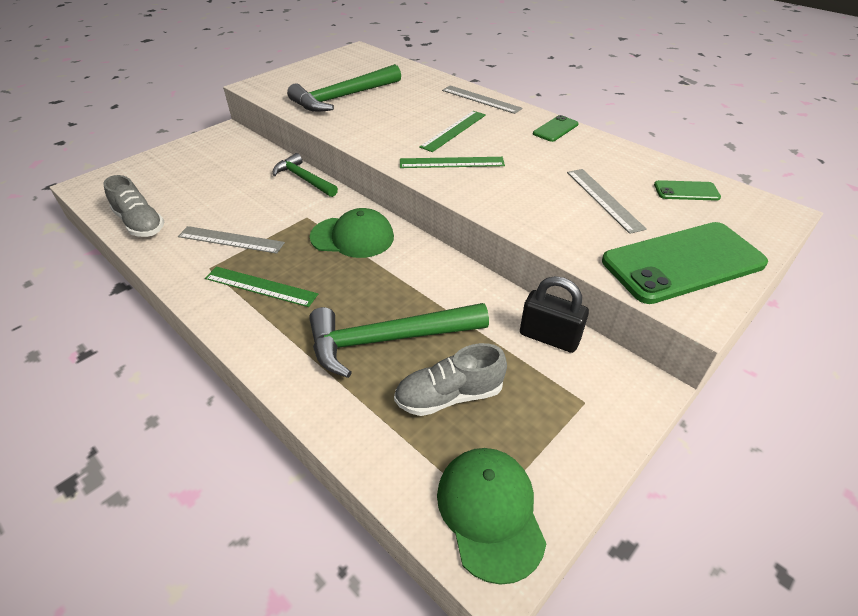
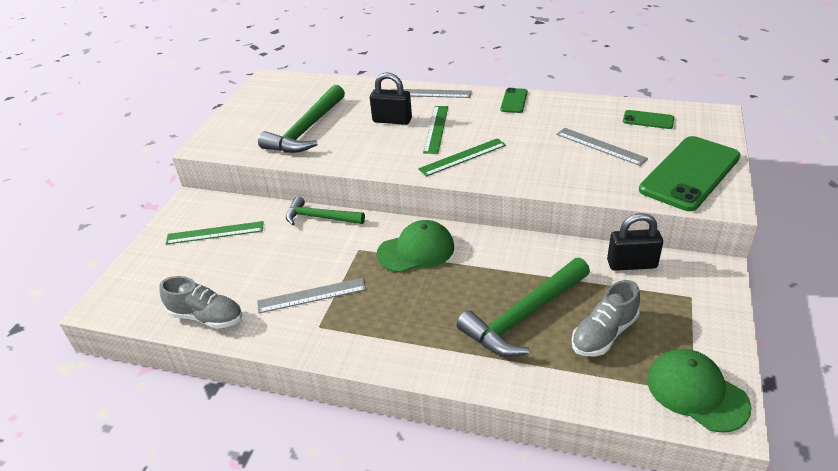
camera: 25 degrees left, 5 degrees down
(260, 286) = (381, 321): green ruler -> green ruler (215, 233)
(422, 111) = (392, 120): none -> black padlock
(686, 191) = (648, 120): green phone -> green phone turned 45 degrees clockwise

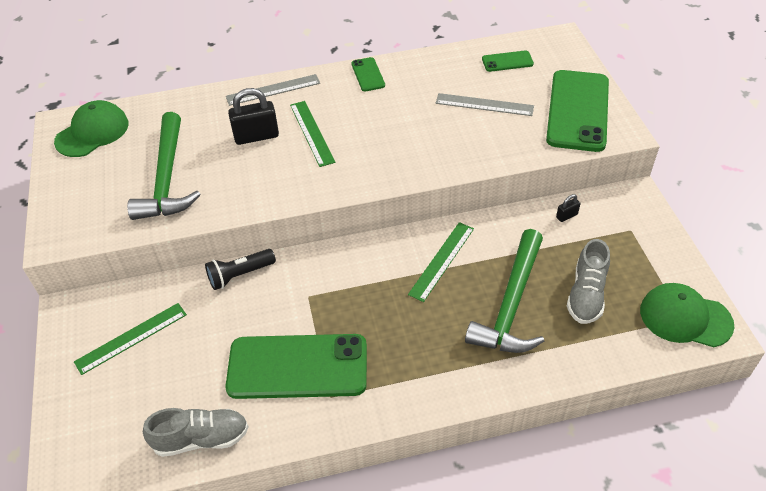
camera: 30 degrees left, 10 degrees up
(311, 295) = (297, 367): grey ruler -> green phone
(320, 218) = (240, 275): green hammer -> black flashlight
(416, 250) = (367, 275): green cap -> green cap (92, 132)
(463, 157) = (363, 158): green ruler -> green ruler (442, 261)
(631, 264) = (566, 216): black padlock -> black padlock, size x0.48

